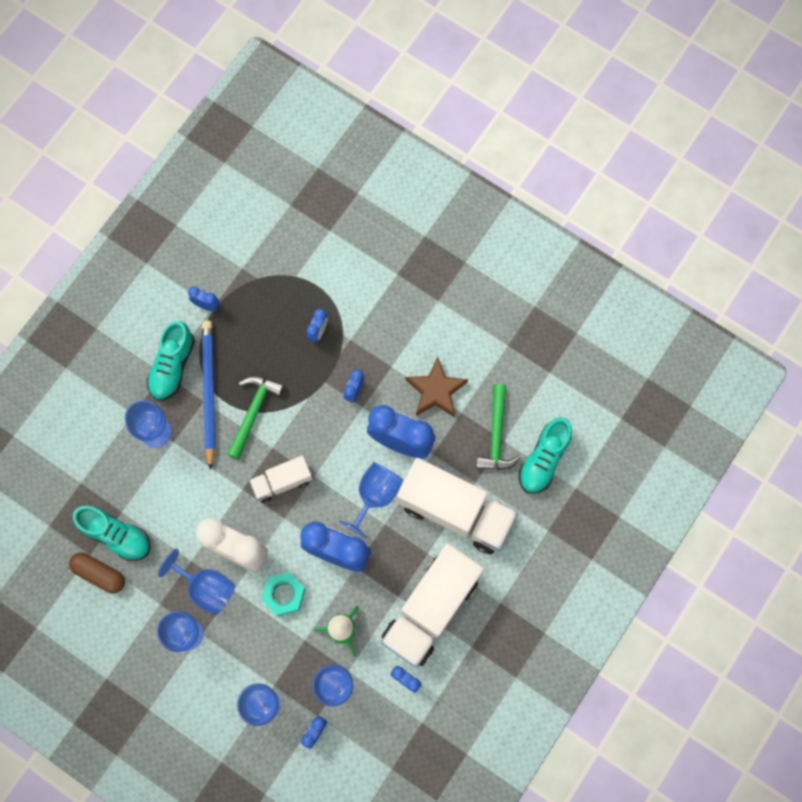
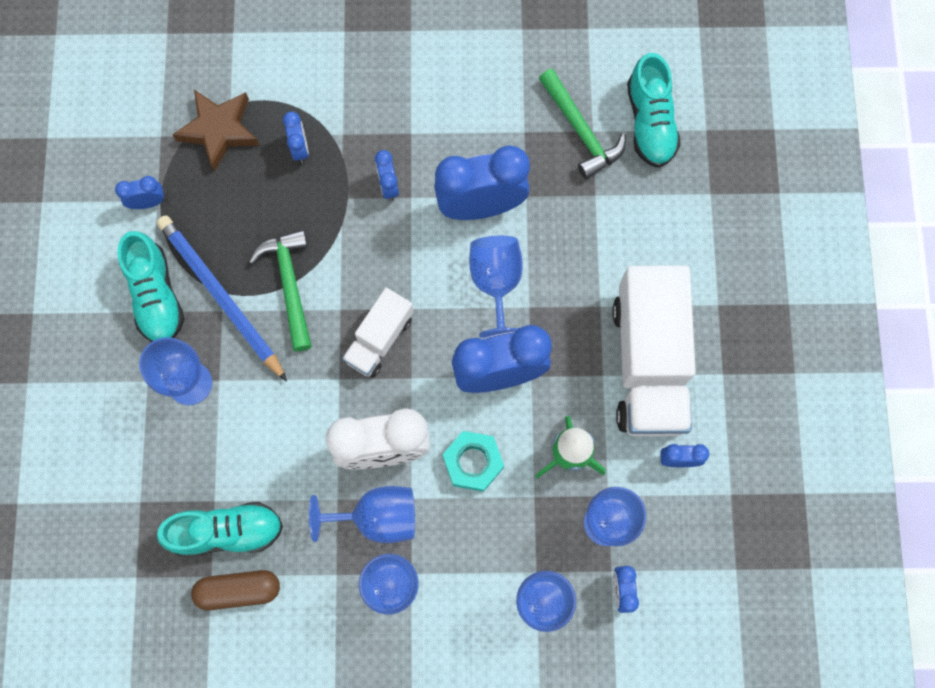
camera: 35 degrees left, 0 degrees up
(436, 391) = (479, 127): brown star -> brown star (219, 130)
(455, 511) = (596, 240): white truck -> none

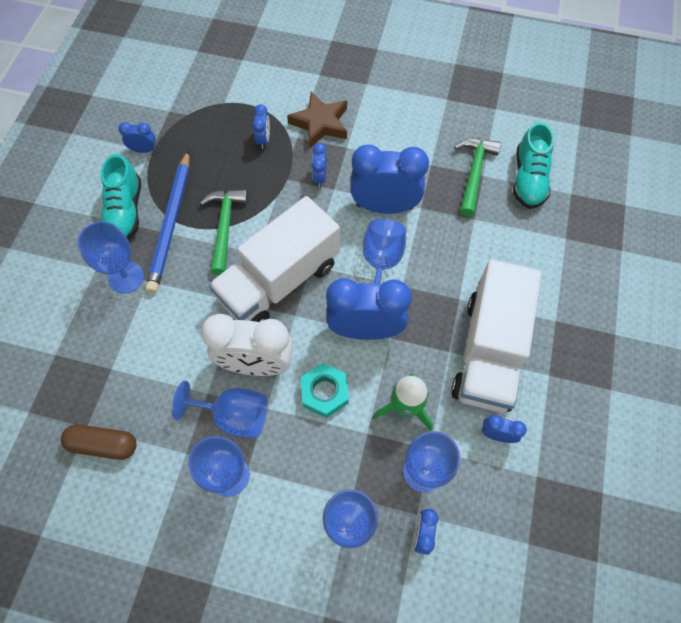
camera: 15 degrees right, 10 degrees down
(219, 130) = (211, 116): brown star -> brown star (320, 123)
(221, 297) = (171, 223): blue pencil -> blue pencil turned 150 degrees counterclockwise
(227, 532) = (112, 395): turquoise shoe -> none
(379, 339) = (279, 281): white truck -> white truck, size x1.90
(581, 131) = (474, 173): green hammer -> green hammer turned 150 degrees counterclockwise

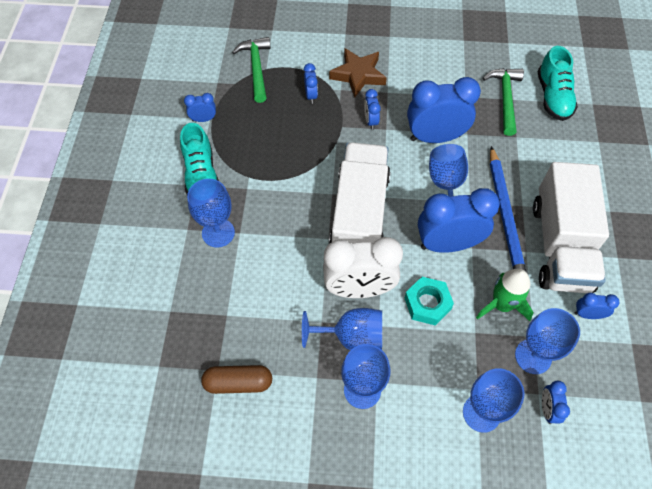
camera: 10 degrees left, 5 degrees down
(171, 223) = (247, 179): blue pencil -> blue pencil (505, 216)
(225, 227) = (297, 175): green hammer -> green hammer (256, 68)
(279, 281) = (359, 214): white truck -> white truck turned 150 degrees clockwise

